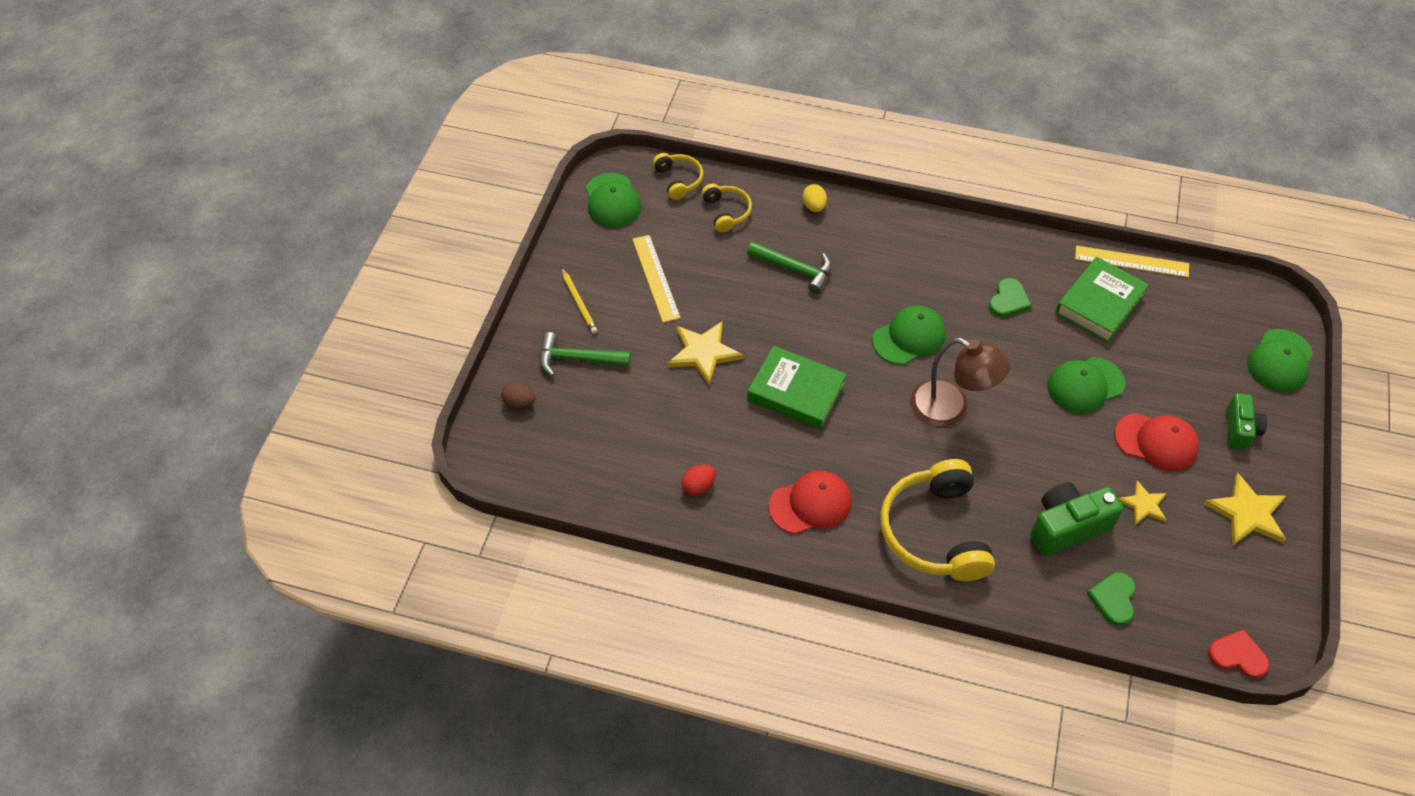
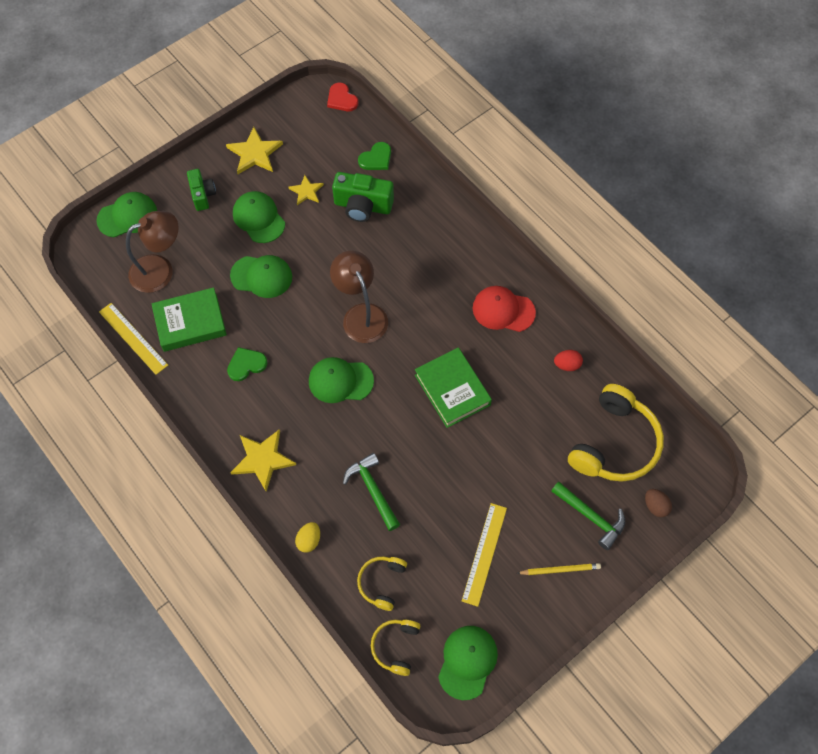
camera: 145 degrees left, 10 degrees up
(578, 302) = (560, 570): yellow pencil -> yellow pencil turned 75 degrees clockwise
(703, 353) = (494, 462): yellow star -> yellow star (263, 459)
(934, 532) = (442, 249): yellow headphones -> yellow headphones (615, 444)
(1156, 442) = (258, 218): red cap -> green cap
(1184, 332) = (160, 270): none -> brown lamp
(1240, 429) = (202, 195): green camera -> green camera turned 120 degrees clockwise

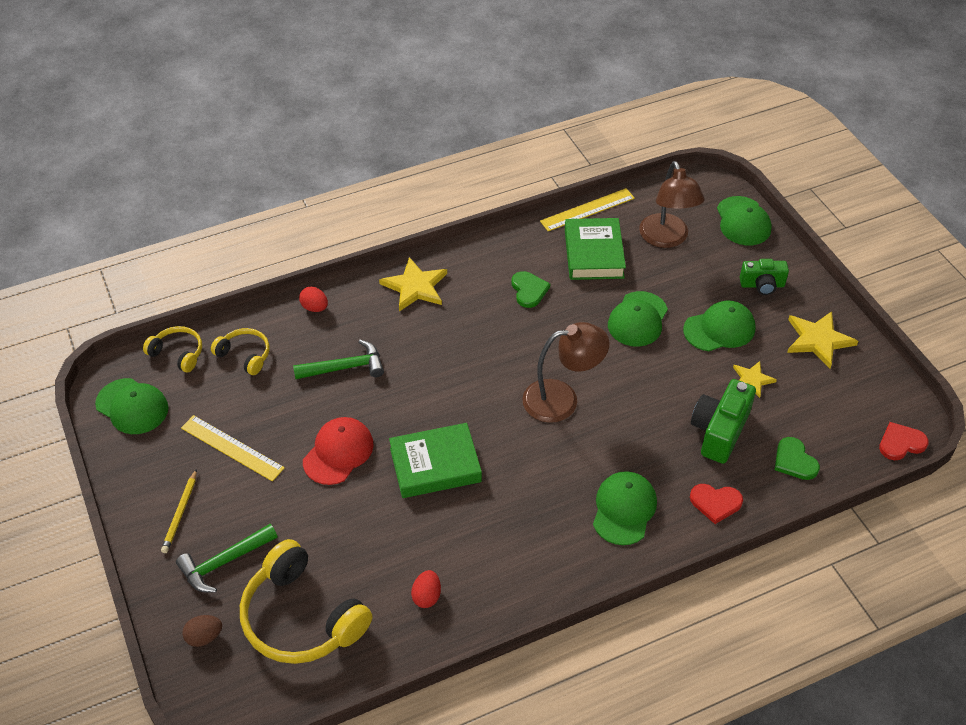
camera: 105 degrees right, 15 degrees down
(309, 540) = (315, 308): yellow egg -> red egg
(340, 381) = (482, 364): green cap -> green cap (624, 509)
(427, 201) = (715, 503): none -> red heart
(503, 310) = (527, 546): red cap -> red cap (338, 452)

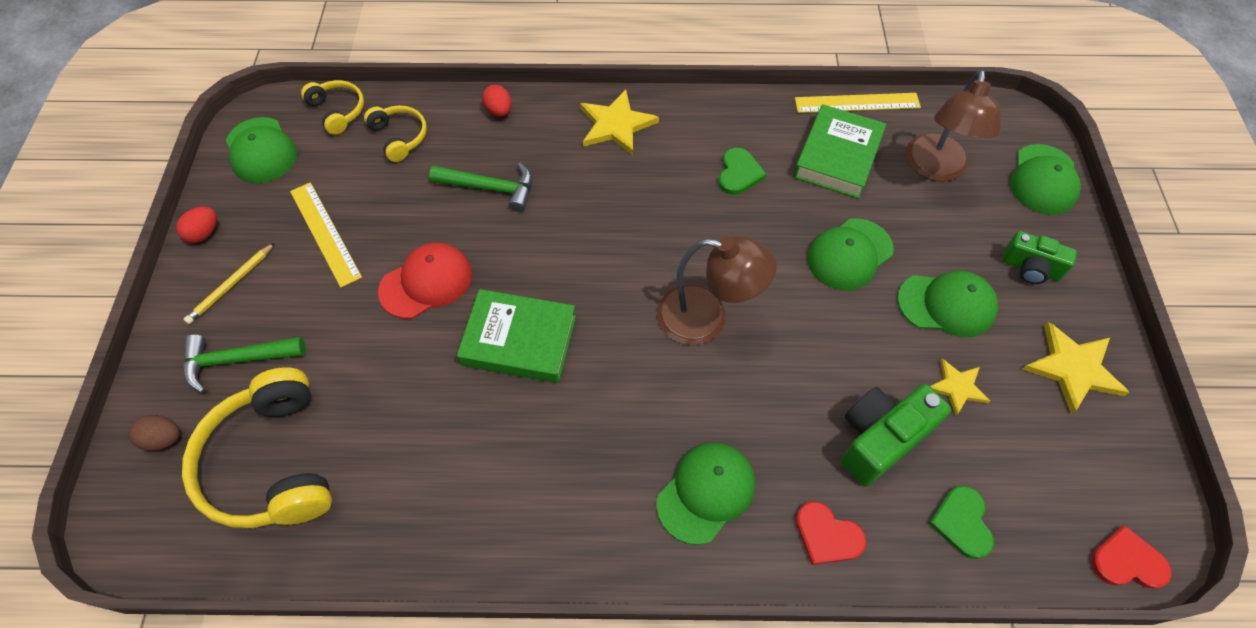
camera: 25 degrees right, 10 degrees up
(427, 596) = (416, 500): red egg -> red egg (204, 233)

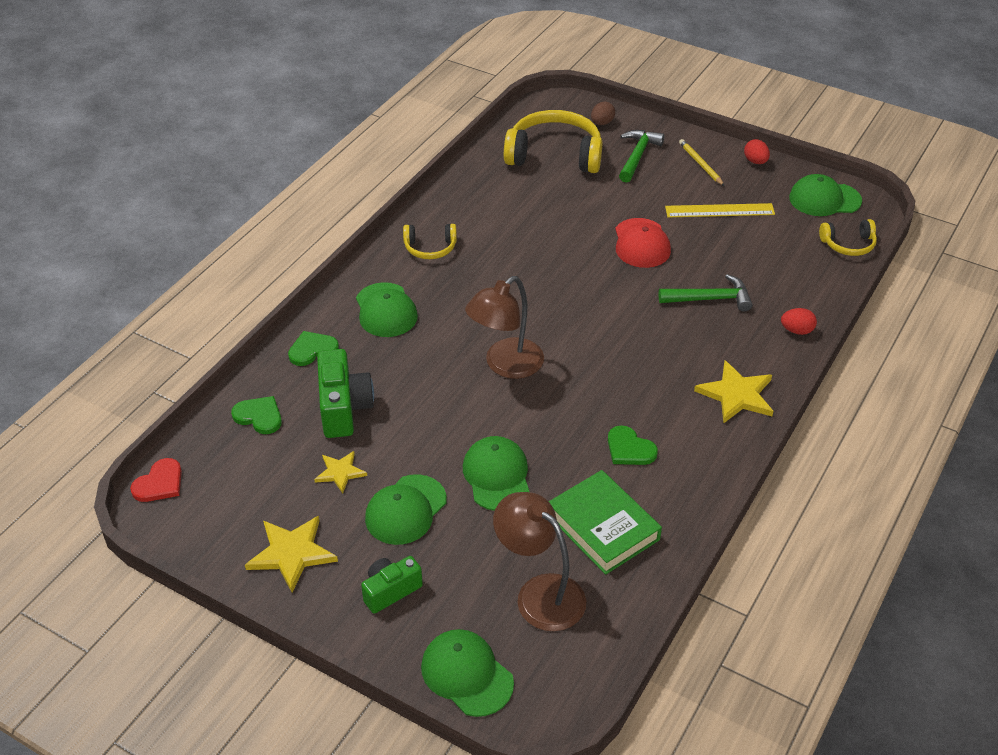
camera: 120 degrees right, 15 degrees down
(399, 137) = (798, 268): yellow headphones -> yellow headphones (430, 248)
(490, 188) = (710, 299): green hammer -> green hammer turned 135 degrees counterclockwise
(519, 340) = (560, 270): green book -> none
(827, 535) = (312, 350): red heart -> green heart
(857, 103) = (660, 582): yellow ruler -> none

